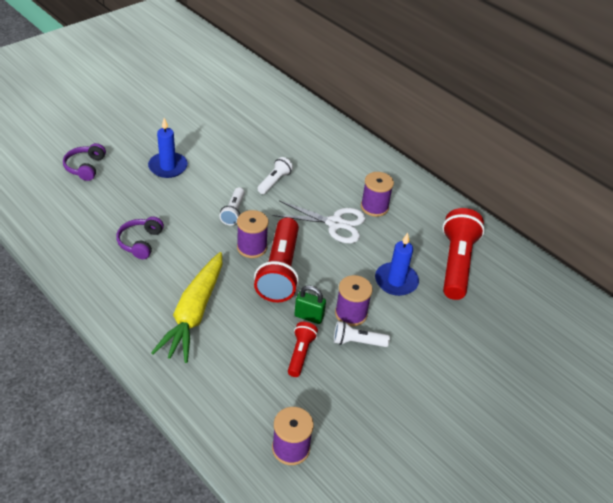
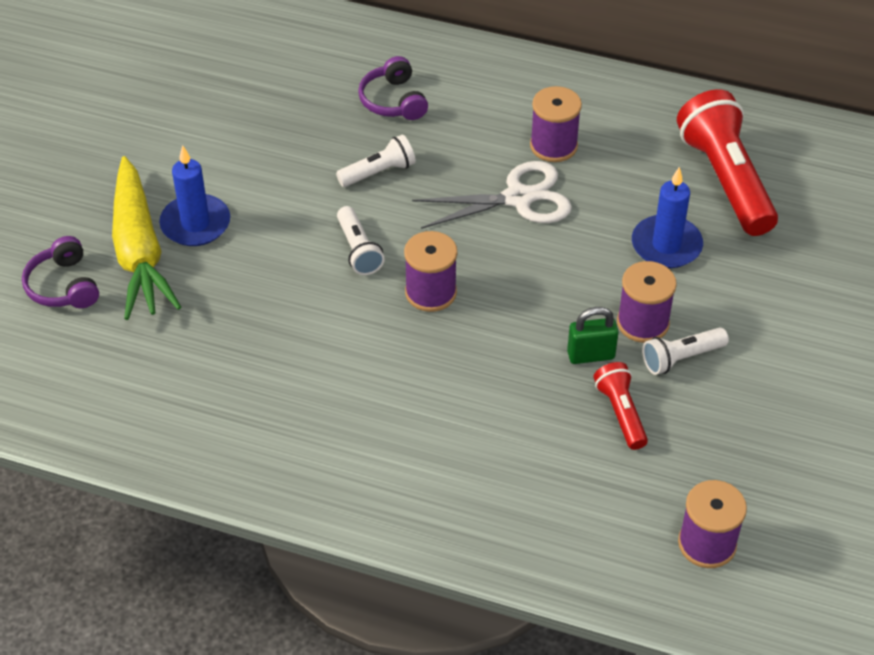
camera: 25 degrees left, 5 degrees up
(140, 242) = (261, 365): purple headphones -> purple headphones (393, 101)
(194, 313) = (431, 431): yellow carrot -> yellow carrot (139, 251)
(274, 181) = (378, 172): white flashlight -> white flashlight turned 60 degrees clockwise
(280, 271) = (499, 308): red flashlight -> none

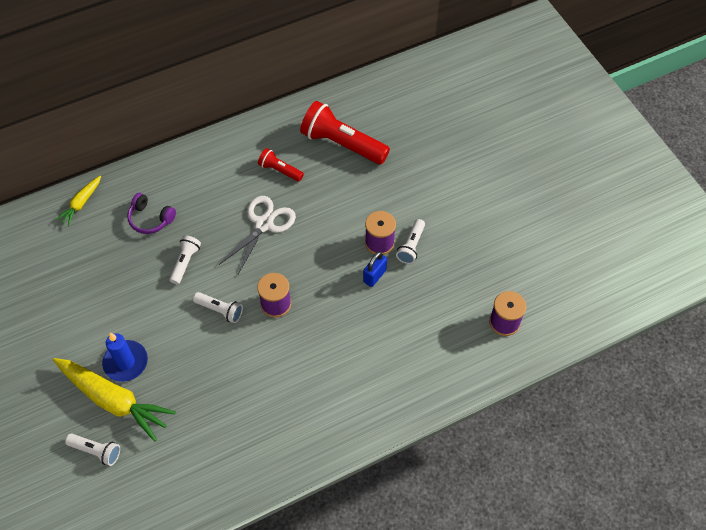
camera: 45 degrees left, 10 degrees up
(63, 286) = (96, 451): purple headphones -> white flashlight
(337, 34) = (81, 203): none -> yellow carrot
(553, 146) = (251, 184): purple spool -> none
(590, 355) = (374, 276): green padlock -> blue padlock
(620, 413) = (414, 293): red flashlight -> red flashlight (280, 170)
(666, 245) = (351, 196): blue candle -> none

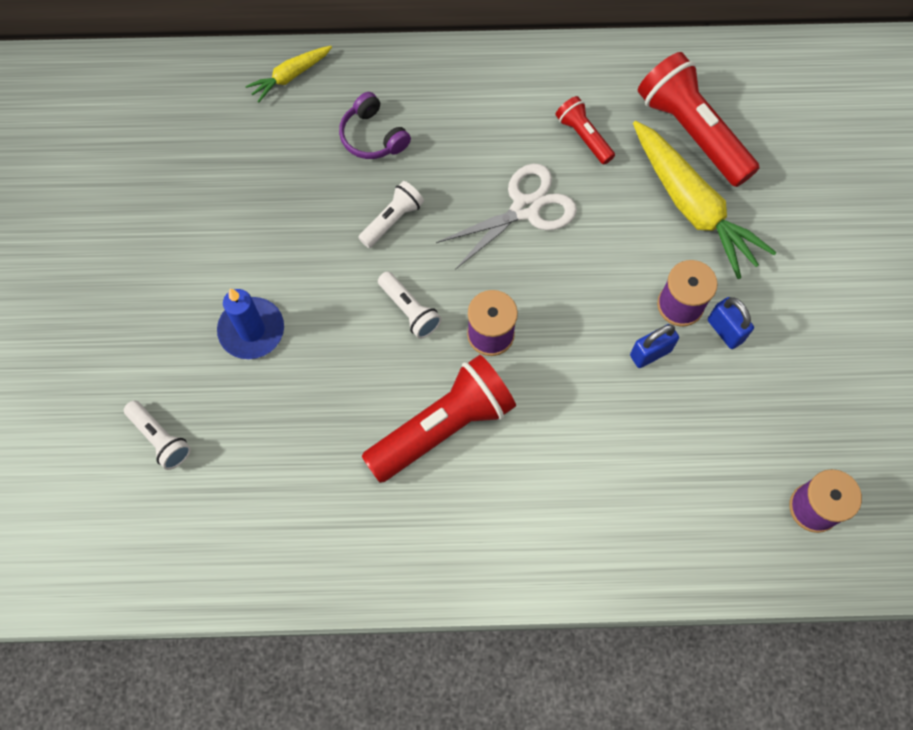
camera: 25 degrees right, 10 degrees up
(114, 400) = (213, 377): yellow carrot -> yellow carrot (692, 206)
(271, 368) = (442, 426): none -> red flashlight
(411, 246) = (725, 330): white flashlight -> blue padlock

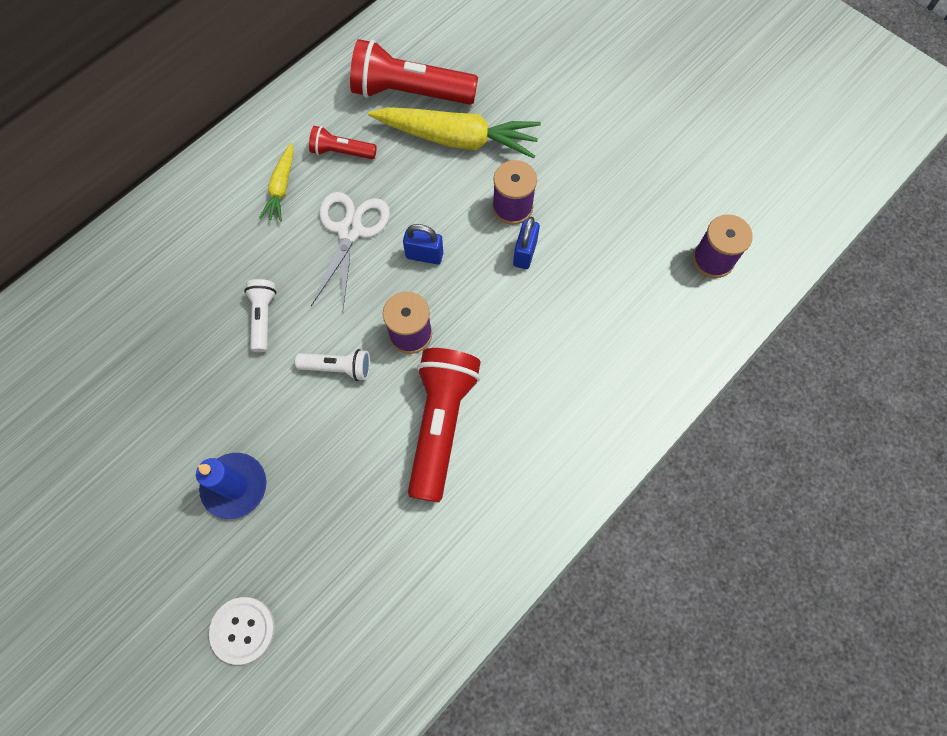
camera: 45 degrees left, 0 degrees up
(160, 438) = (243, 630): white flashlight -> white button
(290, 76) = (81, 282): yellow carrot -> yellow carrot (281, 188)
(373, 136) = (190, 273): purple headphones -> none
(725, 330) = (555, 199): blue padlock -> blue padlock (424, 255)

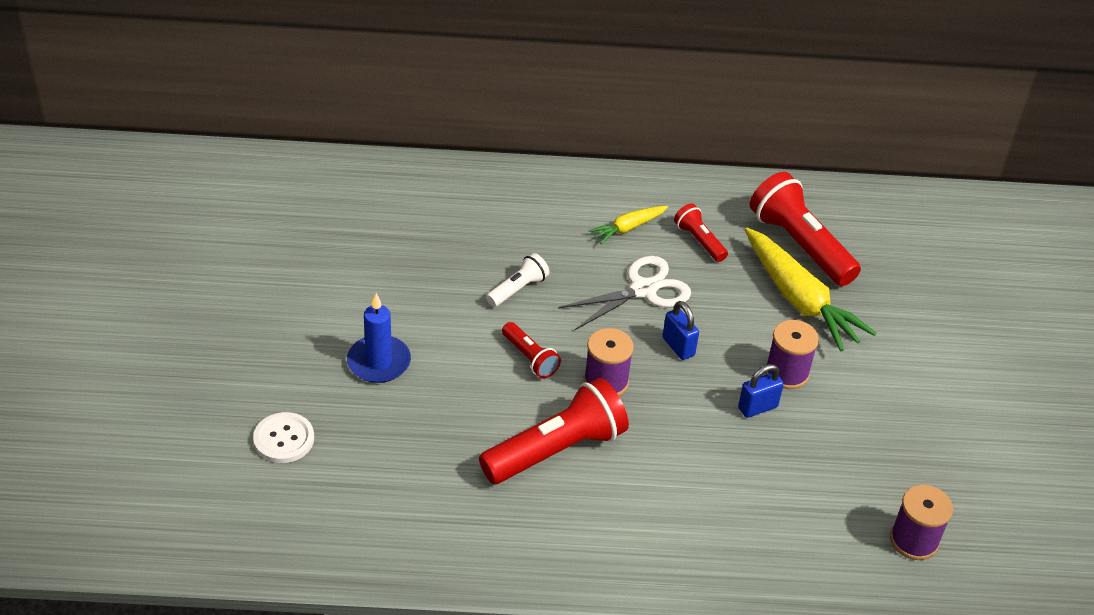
camera: 45 degrees right, 25 degrees down
(338, 368) = (530, 358): white flashlight -> red flashlight

